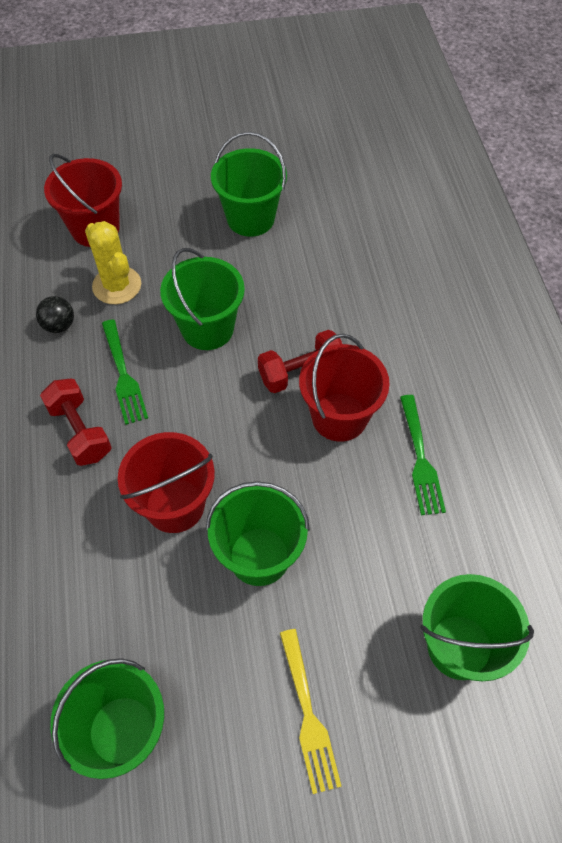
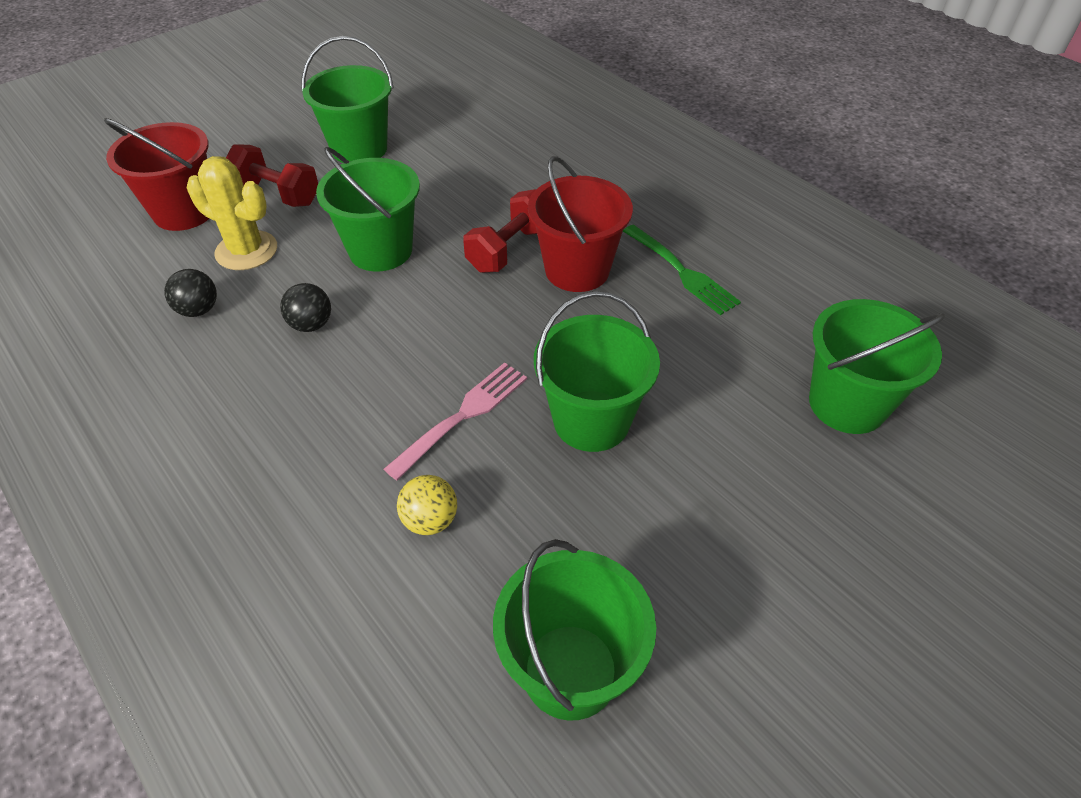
camera: 30 degrees left, 10 degrees down
(80, 431) = (296, 397): red dumbbell -> red dumbbell (277, 194)
(106, 574) = (430, 520): none -> yellow ball
(123, 374) = (311, 325): green fork -> black ball
(175, 505) = (462, 417): red bucket -> pink fork
(307, 714) = (758, 538): yellow fork -> none

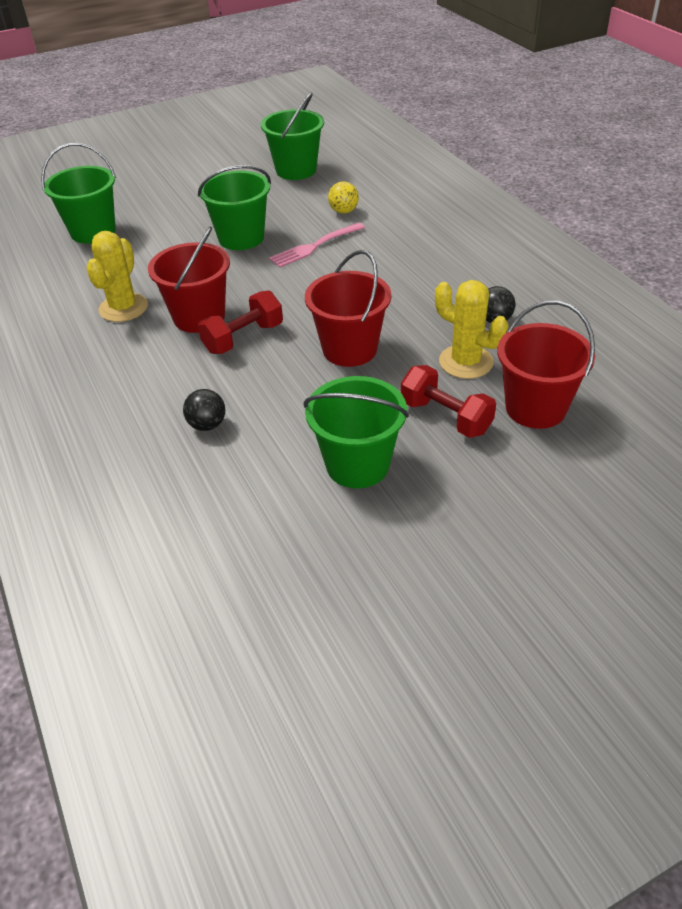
camera: 165 degrees left, 5 degrees down
(311, 325) = (407, 302): black ball -> black ball (207, 425)
(380, 250) = (349, 349): green bucket -> red bucket
(681, 271) = (123, 308): green fork -> yellow cactus

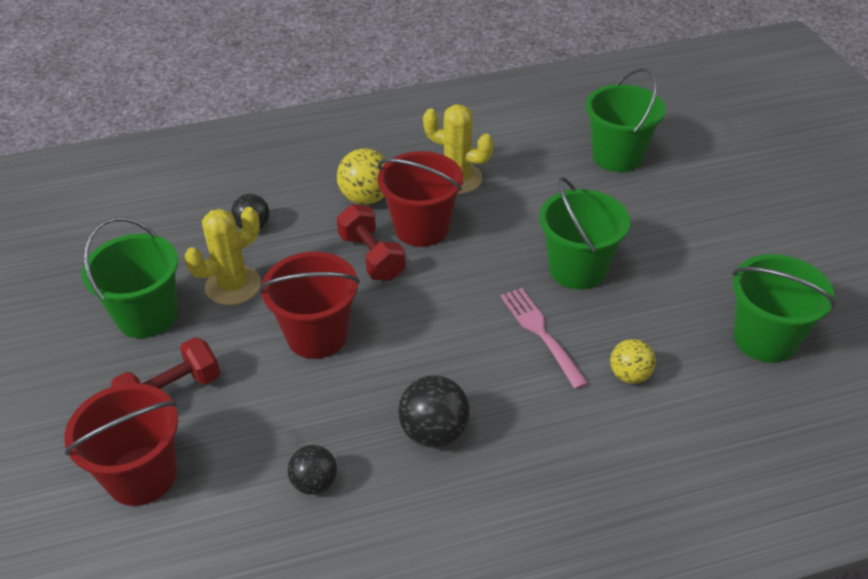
camera: 100 degrees right, 0 degrees up
(155, 357) = (366, 198): none -> yellow ball
(425, 277) = (434, 432): none -> black ball
(466, 362) = (248, 432): yellow cactus -> yellow cactus (233, 286)

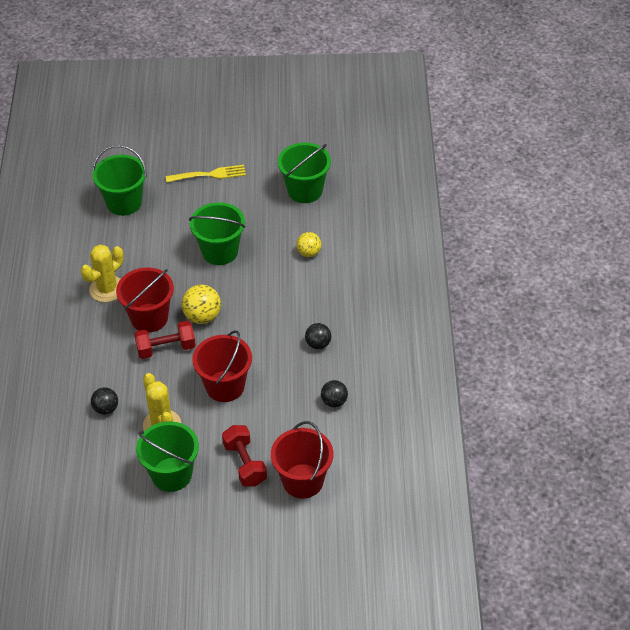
camera: 75 degrees left, 5 degrees up
(366, 198) = (104, 342): yellow ball -> yellow ball (202, 316)
(434, 432) = (318, 344): black ball -> black ball, size x0.66
(542, 334) = (265, 281): pink fork -> none
(723, 222) = (209, 175): none -> yellow fork

